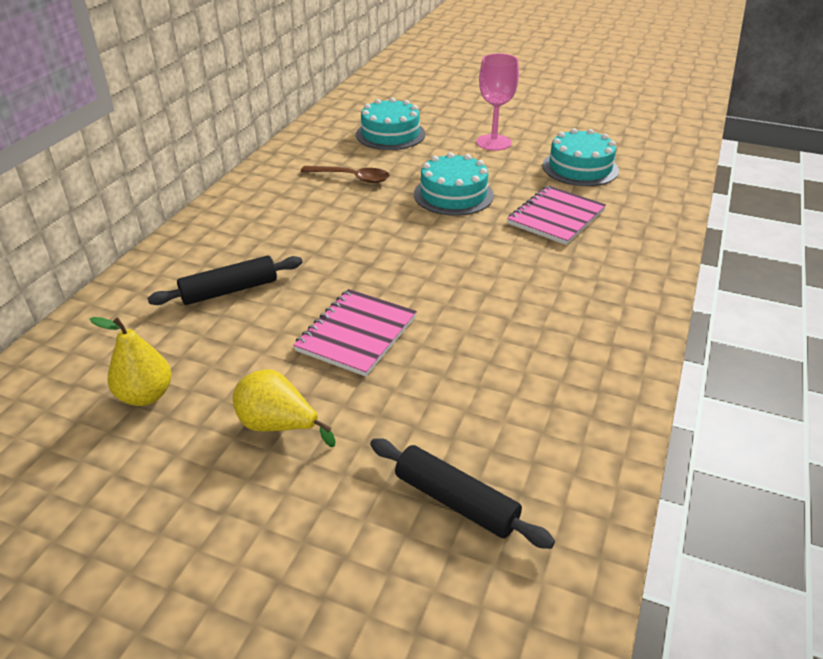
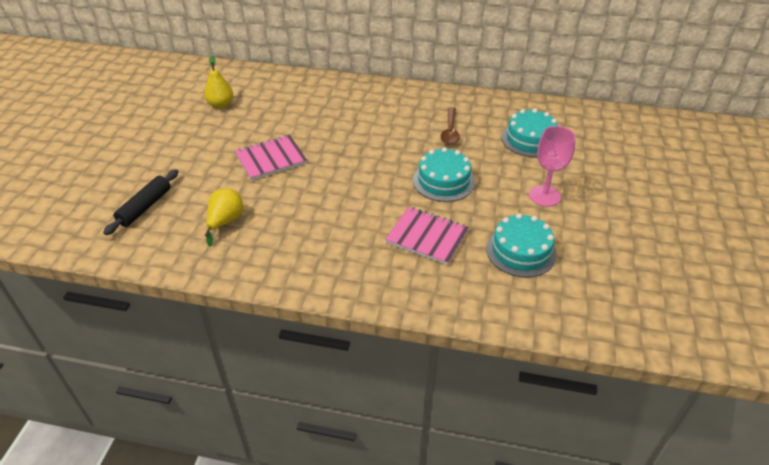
camera: 80 degrees right, 5 degrees up
(230, 290) = (306, 110): black rolling pin -> none
(278, 426) = (199, 145): yellow pear -> yellow pear (225, 222)
(356, 334) = (271, 159): pink notebook -> pink notebook turned 45 degrees counterclockwise

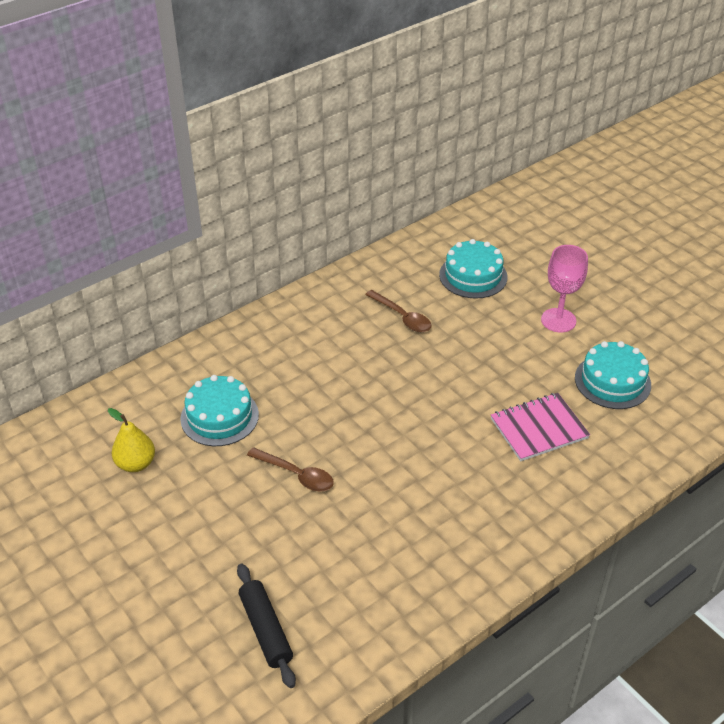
camera: 50 degrees left, 0 degrees up
(225, 222) = (366, 568): yellow pear -> none
(271, 159) = (296, 475): pink notebook -> brown spoon
(443, 181) = (472, 369): turquoise cake -> turquoise cake (219, 416)

